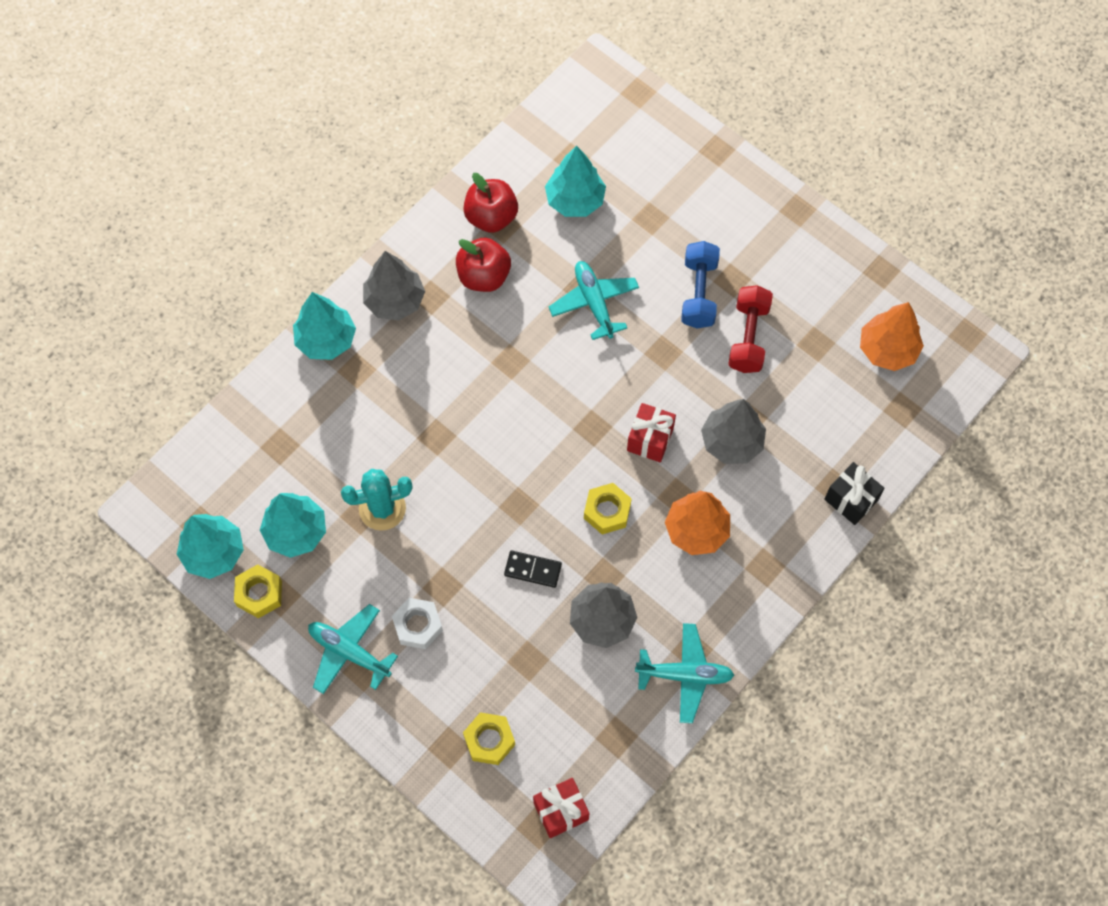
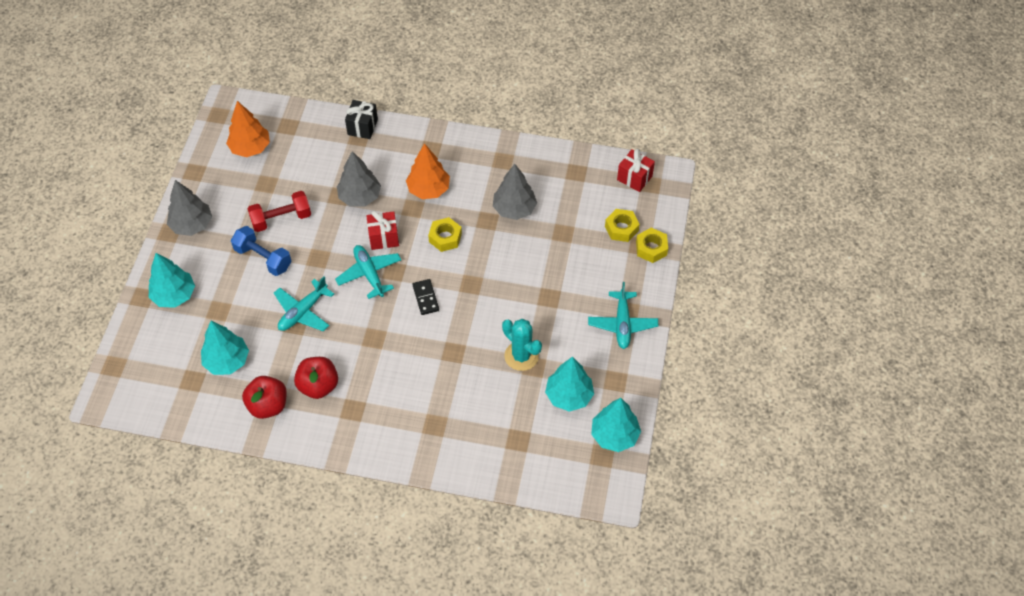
camera: 120 degrees left, 10 degrees down
(259, 593) = (622, 393): yellow nut -> yellow nut (651, 248)
(326, 340) = (423, 456): turquoise tree -> turquoise tree (174, 295)
(394, 301) = (368, 430): grey tree -> grey tree (192, 225)
(418, 626) = (581, 297): white nut -> none
(533, 570) = (507, 257): black domino -> black domino (426, 298)
(684, 675) = (519, 157): turquoise plane -> turquoise plane (369, 274)
(698, 293) = (263, 258): blue dumbbell -> blue dumbbell turned 60 degrees clockwise

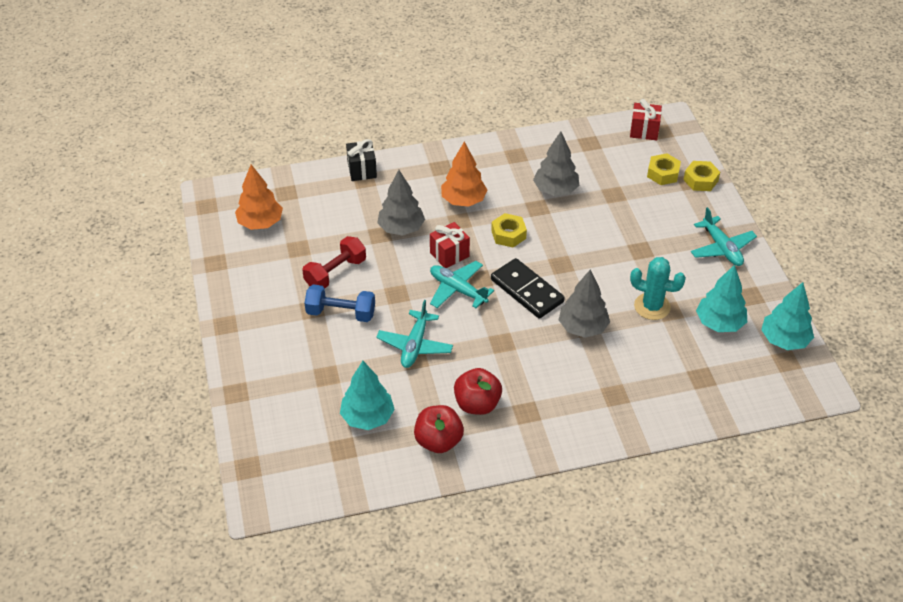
camera: 25 degrees left, 10 degrees down
(174, 295) = (270, 378): turquoise tree -> none
(192, 225) = (245, 309): grey tree -> grey tree (583, 327)
(426, 298) = (527, 290): black domino -> black domino, size x1.79

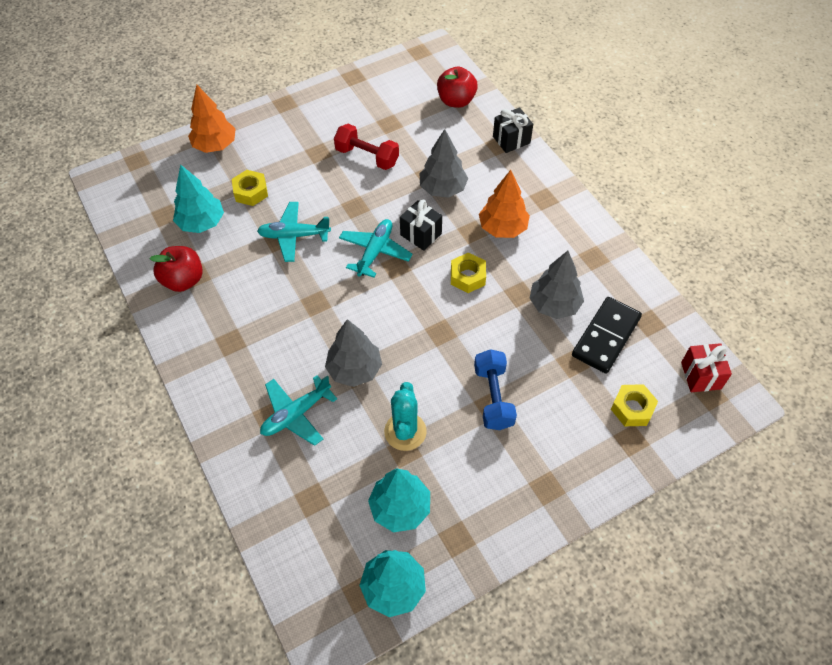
camera: 75 degrees right, 10 degrees up
(260, 223) = (411, 90): orange tree -> orange tree (215, 145)
(341, 313) = (319, 173): blue dumbbell -> blue dumbbell (493, 397)
(449, 254) = (421, 234): red gift -> black gift
(477, 404) = (232, 300): red apple -> red apple (456, 101)
(527, 290) = (392, 309): black domino -> black domino (606, 337)
(700, 180) = (639, 453): yellow nut -> yellow nut (251, 192)
(721, 248) = (527, 494): turquoise plane -> turquoise plane (296, 414)

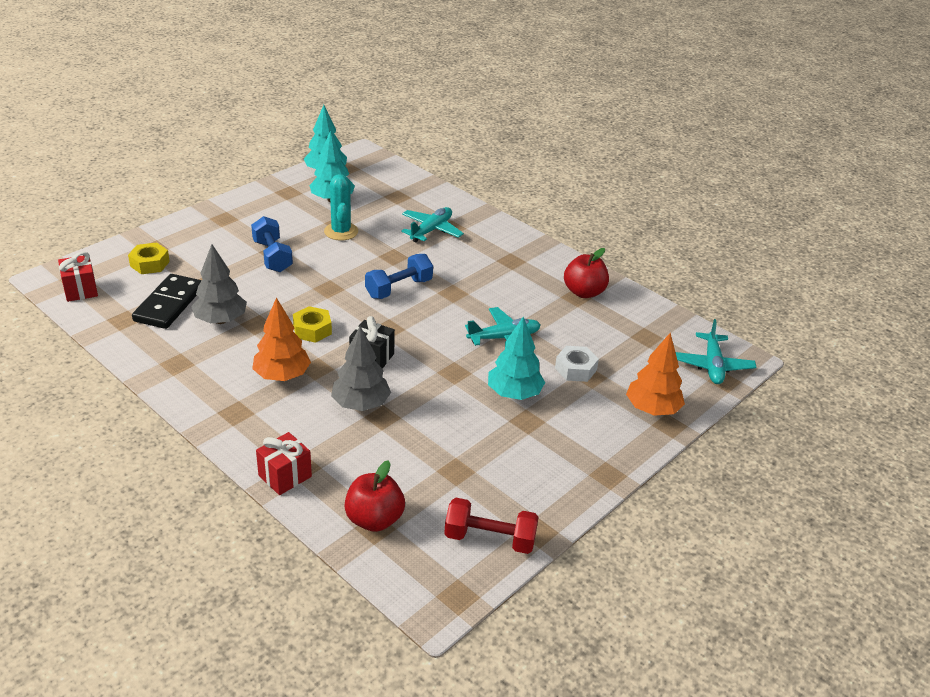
camera: 160 degrees right, 20 degrees down
(201, 223) = (604, 335): turquoise tree -> turquoise tree (514, 393)
(251, 192) = (575, 369): yellow nut -> white nut
(354, 369) = (396, 258): grey tree -> none
(367, 156) = (465, 425): red dumbbell -> red dumbbell (489, 539)
(368, 319) = (399, 288): none -> blue dumbbell
(375, 252) = (414, 336): turquoise plane -> turquoise plane (712, 365)
(511, 140) = (285, 476): black gift -> red gift

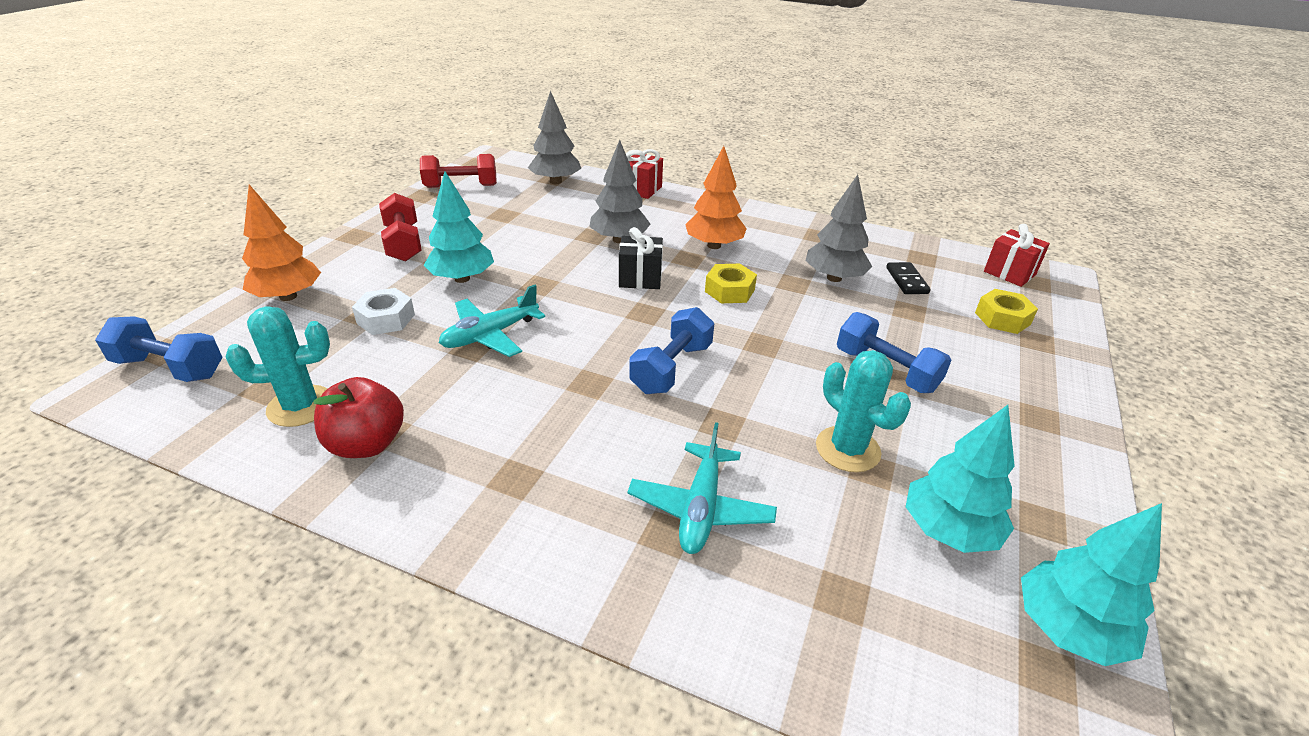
camera: 160 degrees right, 0 degrees up
(169, 304) = (907, 280): black domino -> black domino, size x0.56
(374, 519) = (555, 181): red apple -> grey tree
(561, 450) = (403, 243): none -> red dumbbell
(623, 320) = (300, 406): none -> turquoise cactus
(712, 365) = (170, 368): turquoise plane -> blue dumbbell

